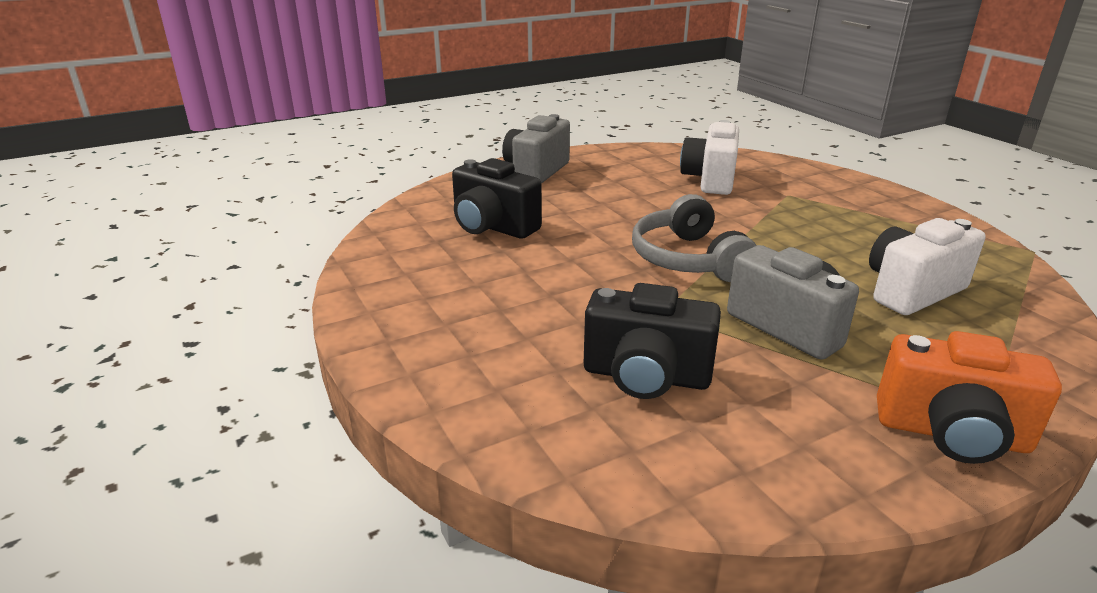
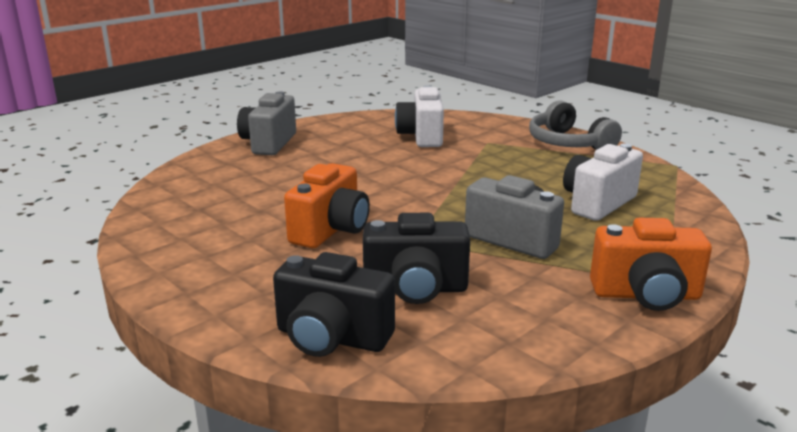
camera: 15 degrees left, 5 degrees down
(493, 227) = (246, 192): black camera -> black camera (332, 338)
(569, 285) = (330, 230): none -> orange camera
(689, 259) = (423, 199): grey headphones -> grey headphones (568, 143)

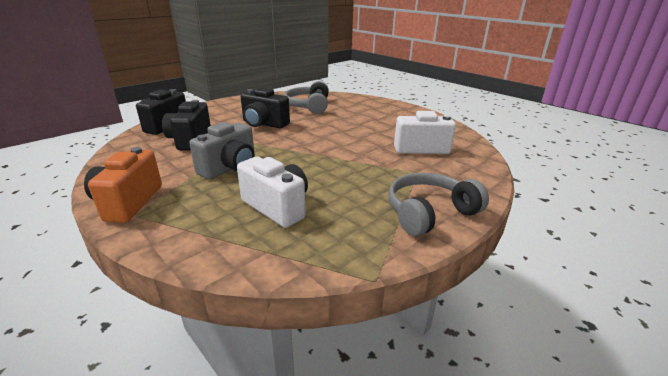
camera: 90 degrees right, 5 degrees up
(235, 198) = (309, 106): none -> grey headphones
(269, 143) = (389, 109): grey camera -> none
(330, 230) = (264, 124): orange camera -> black camera

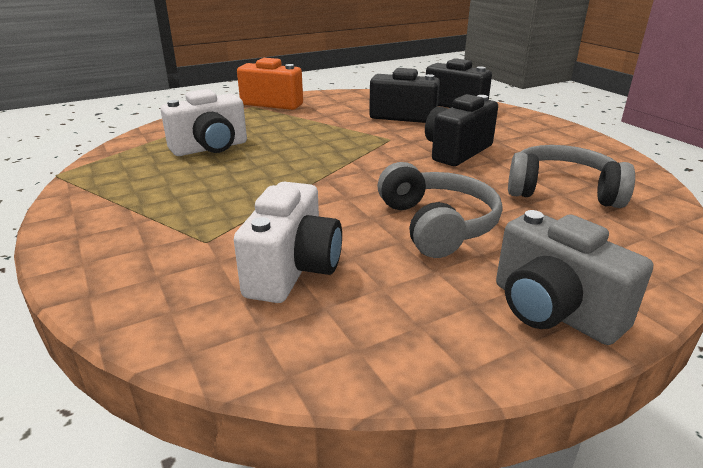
camera: 105 degrees right, 0 degrees up
(230, 168) = (314, 132): grey camera -> grey camera (553, 311)
(429, 213) = (101, 223): grey headphones -> grey headphones (436, 225)

